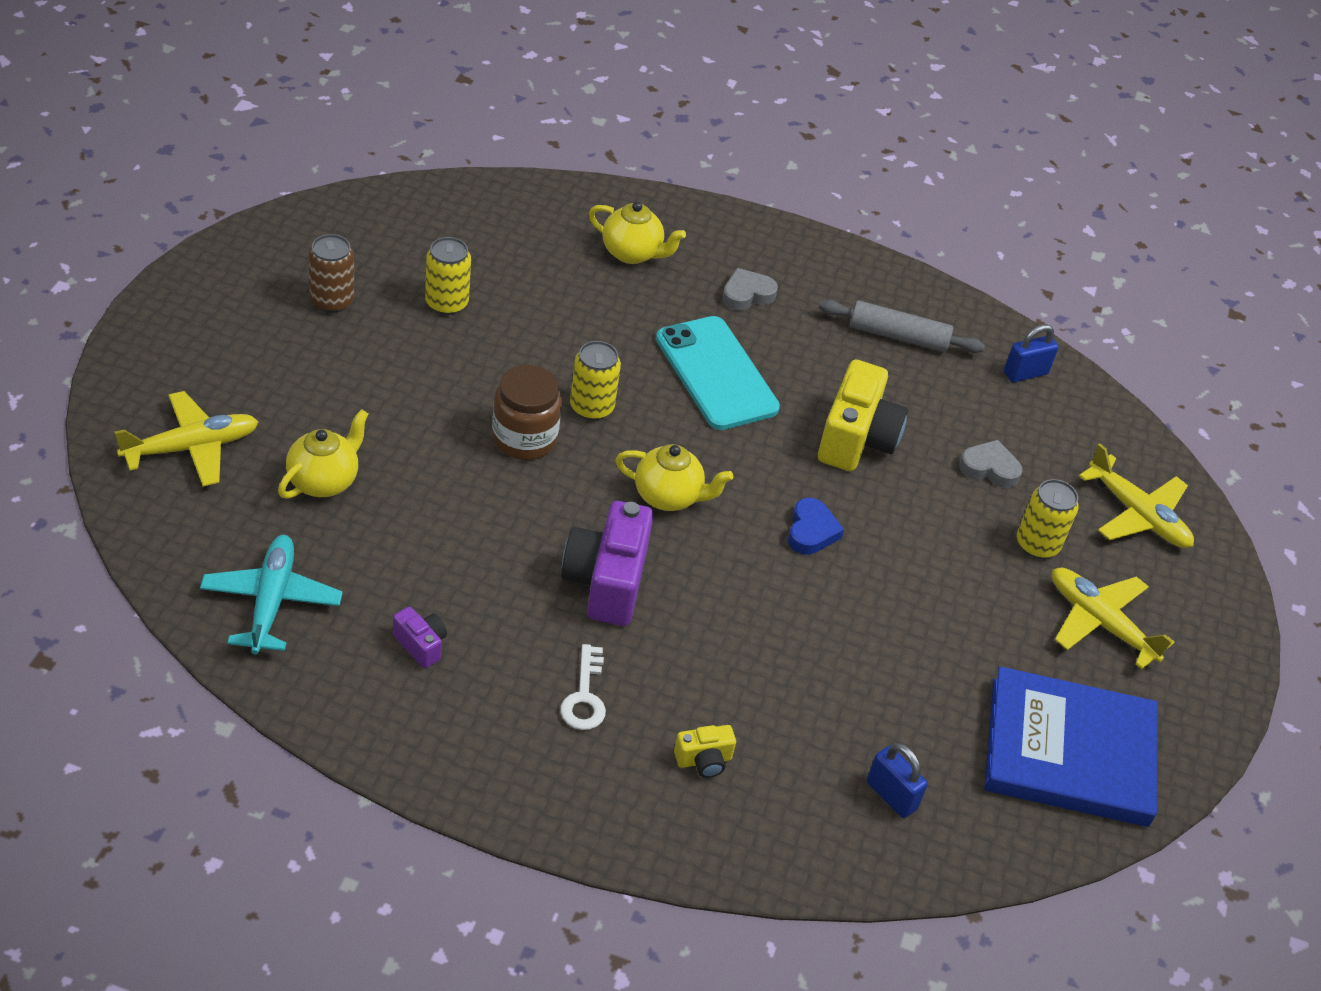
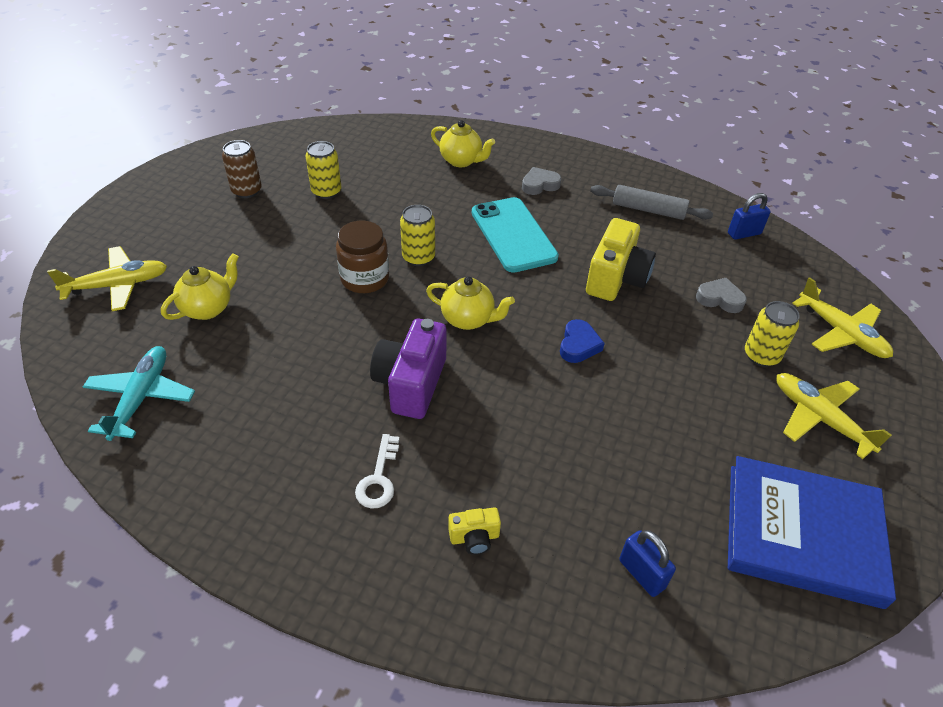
camera: 10 degrees right, 0 degrees up
(421, 645) = (251, 433): purple camera -> none

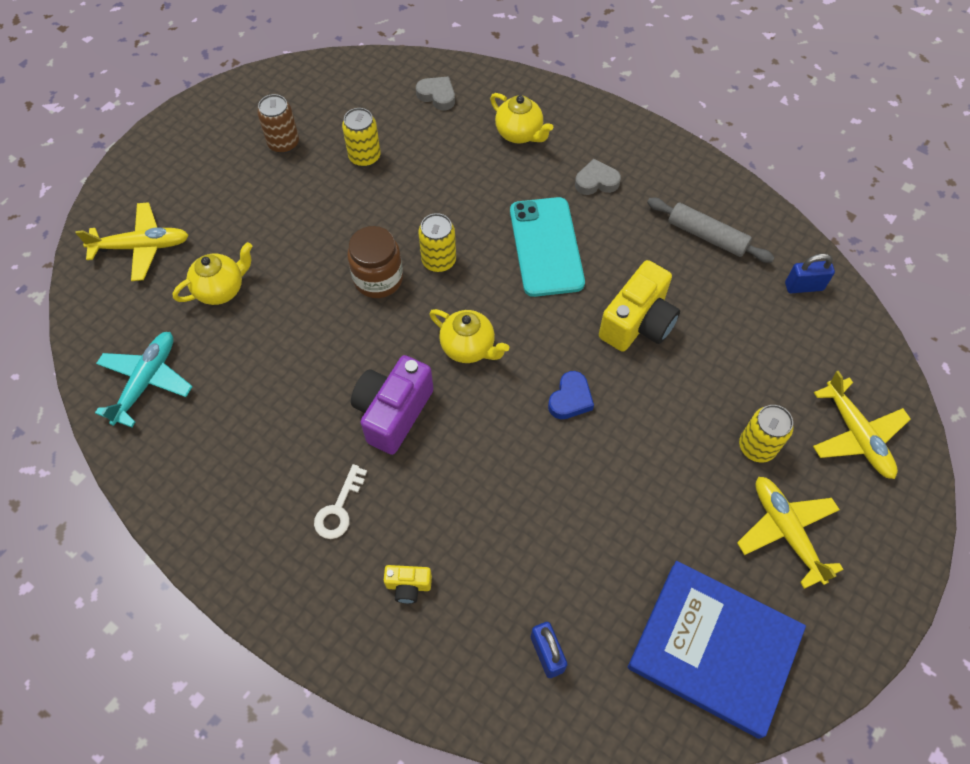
camera: 15 degrees right, 15 degrees up
(720, 299) = (741, 369): grey heart -> grey heart (437, 96)

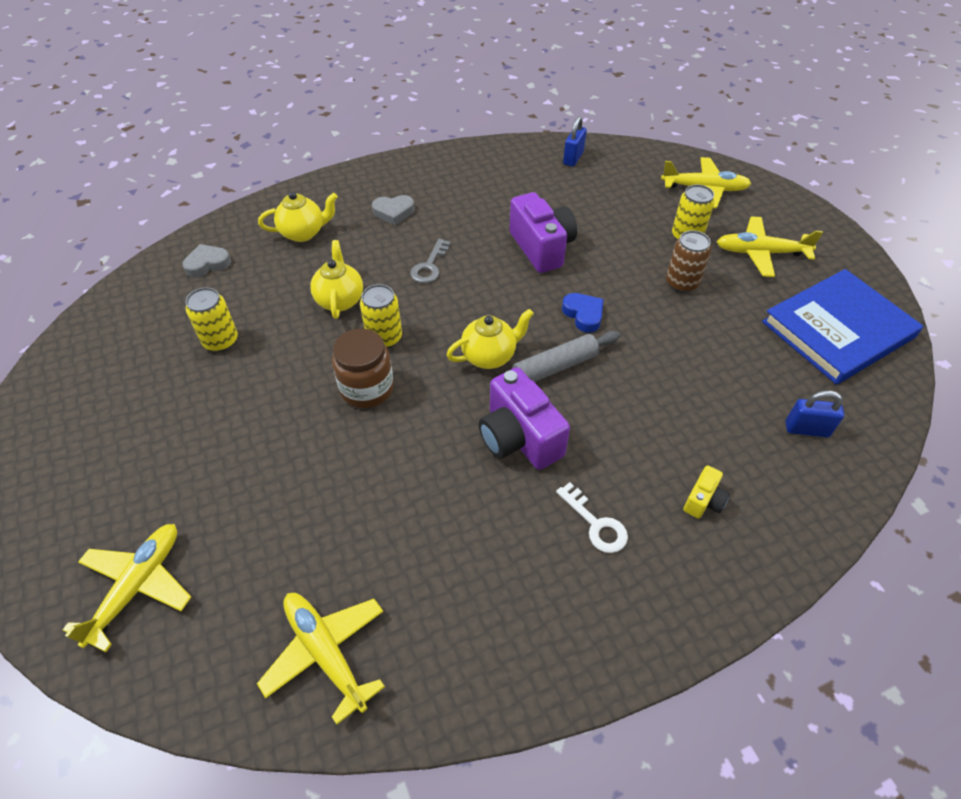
camera: 60 degrees left, 10 degrees down
(146, 381) = (325, 652): turquoise plane -> yellow plane
(221, 289) = (266, 526): yellow teapot -> yellow teapot (340, 300)
(283, 143) = (137, 396): brown can -> brown can (681, 283)
(546, 247) = (430, 266): turquoise phone -> grey key
(596, 181) = (393, 212): grey heart -> grey heart turned 120 degrees counterclockwise
(638, 323) = (542, 248): yellow camera -> purple camera
(707, 236) = (494, 181): grey rolling pin -> grey rolling pin (555, 367)

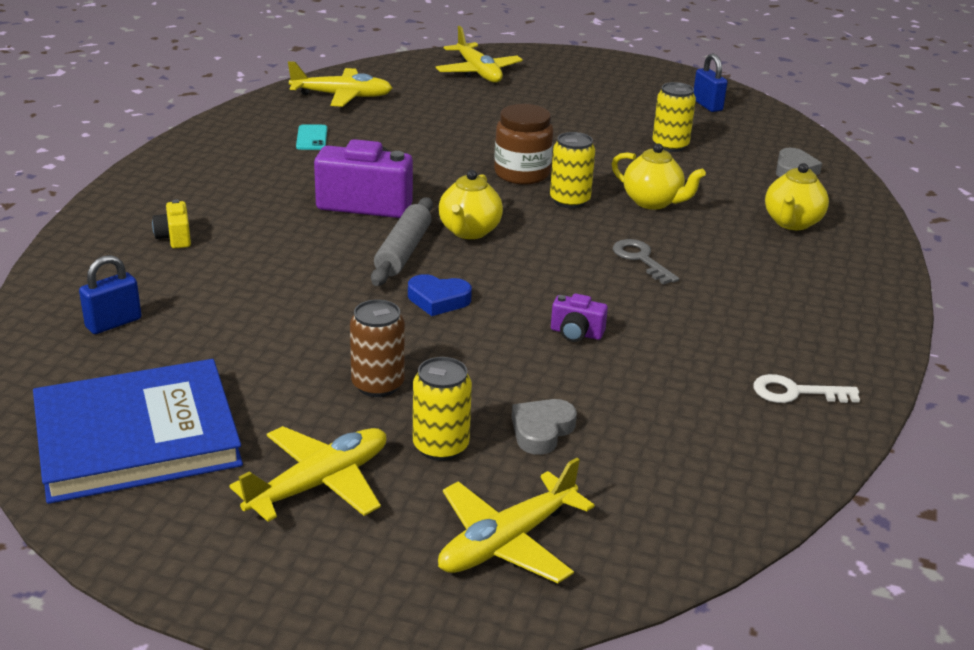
camera: 130 degrees right, 20 degrees down
(393, 212) = (770, 280): grey heart -> grey heart (541, 431)
(452, 580) = (311, 138): none -> turquoise phone
(542, 248) = (576, 333): purple camera -> purple camera, size x0.49
(573, 158) = (742, 468): blue padlock -> blue padlock (707, 105)
(596, 523) = (248, 193): white key -> white key (796, 392)
(837, 329) = (137, 437): blue book -> blue book turned 60 degrees clockwise

